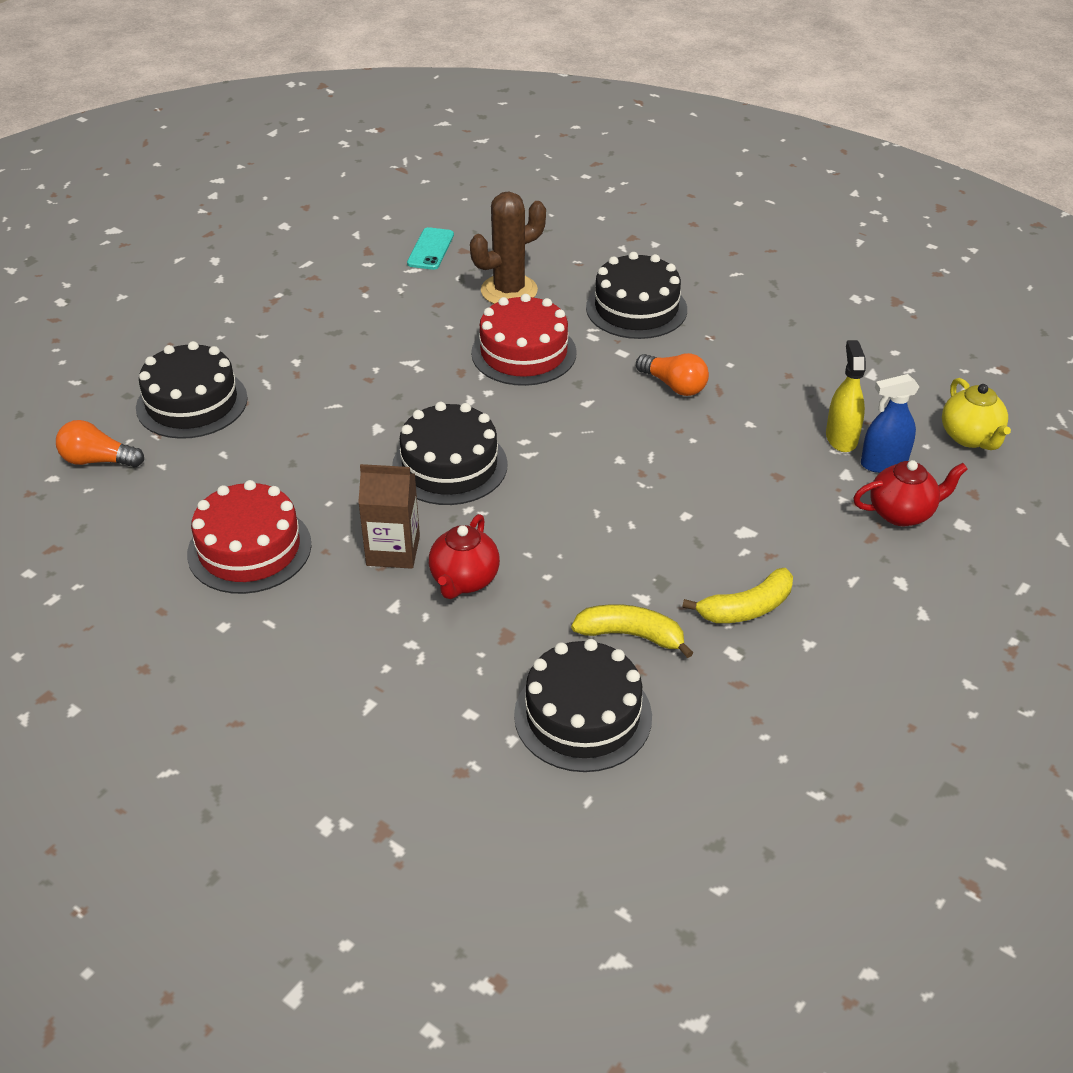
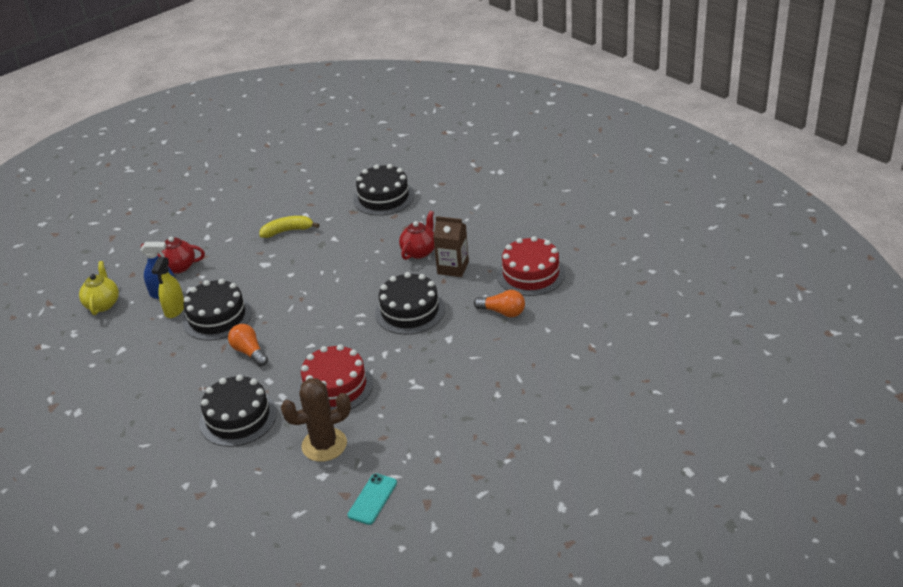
camera: 165 degrees left, 5 degrees down
(98, 460) = (626, 331): orange light bulb -> orange light bulb (503, 312)
(192, 403) = (570, 367): black cake -> black cake (217, 317)
(631, 635) = (348, 224): yellow banana -> none

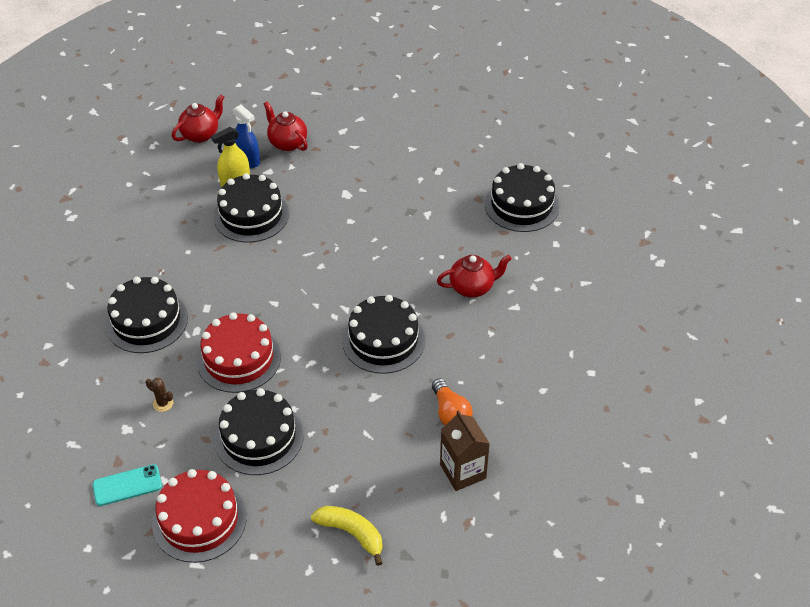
camera: 45 degrees right, 10 degrees up
(103, 304) = (201, 134): yellow teapot -> red teapot
(249, 352) = (228, 269): orange light bulb -> none
(287, 231) = (404, 175): yellow banana -> yellow banana (352, 533)
(324, 445) = (163, 403): brown cactus -> brown cactus, size x0.41
(414, 409) = (259, 437): none -> black cake
(453, 268) = (475, 329): brown carton -> brown carton (463, 471)
(531, 274) = (528, 397): red cake -> red cake (199, 520)

